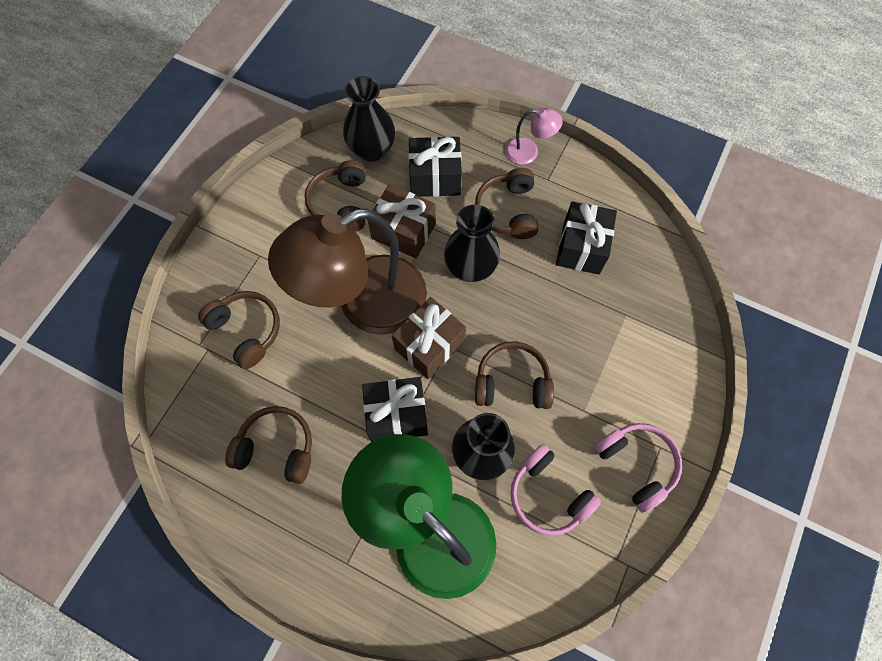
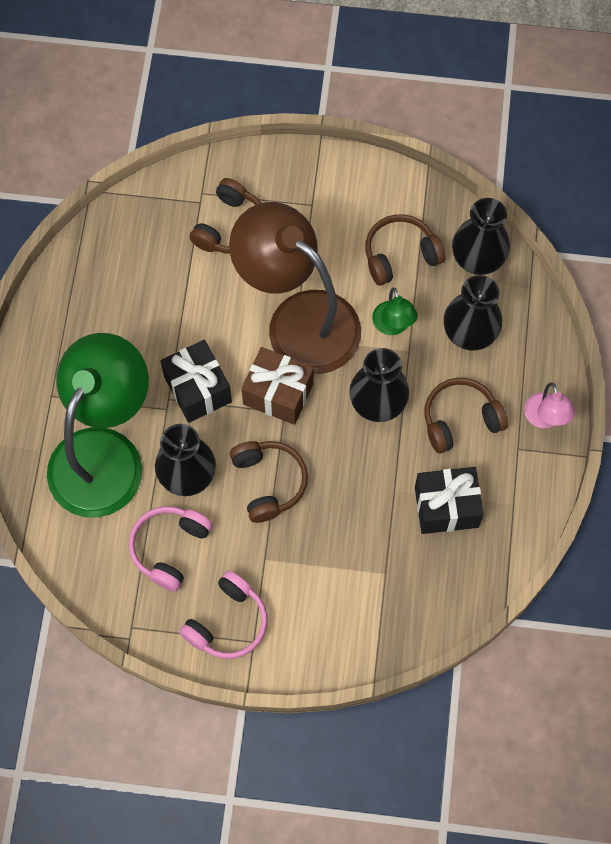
camera: 70 degrees right, 0 degrees up
(277, 448) = (130, 299): brown headphones -> none
(403, 231) = (393, 326): brown gift -> green lamp
(435, 178) = (469, 334): black gift -> black vase

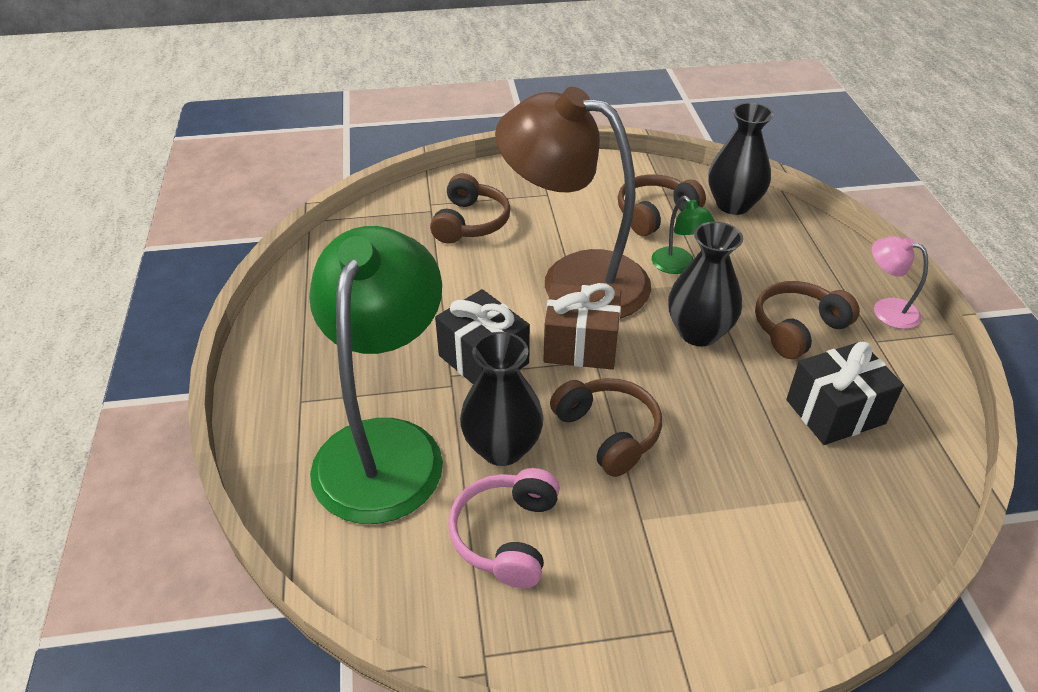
camera: 15 degrees left, 25 degrees down
(228, 622) = (625, 612): pink headphones -> none
(469, 334) = (761, 258): black vase -> none
(545, 418) = (886, 310): pink lamp -> pink lamp turned 150 degrees clockwise

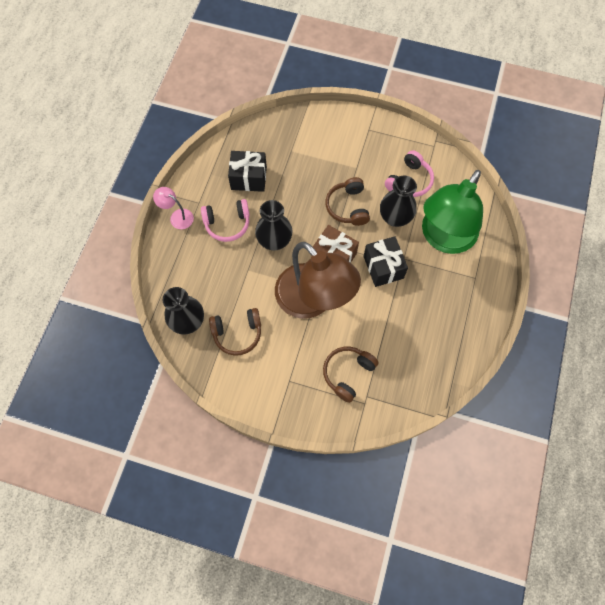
camera: 155 degrees left, 25 degrees up
(678, 266) = (254, 287): green lamp -> none
(797, 328) = (227, 224): brown headphones -> pink headphones
(886, 310) = (177, 216): pink lamp -> pink lamp turned 150 degrees clockwise

